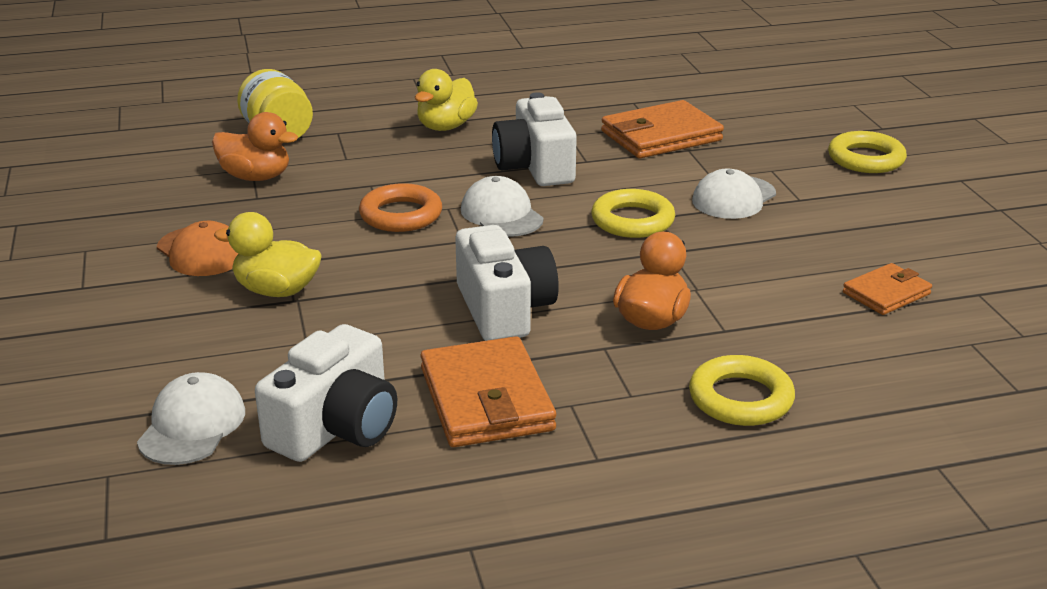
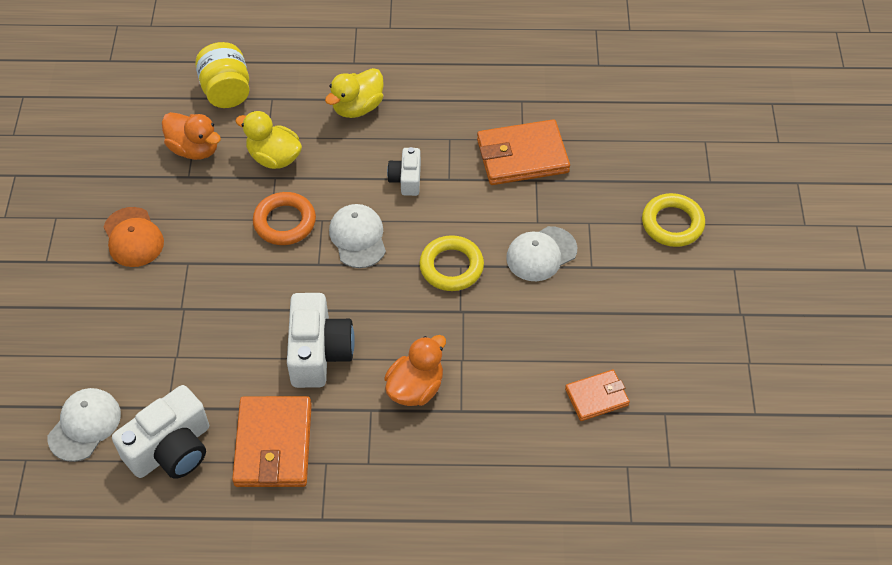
camera: 15 degrees right, 25 degrees up
(276, 291) = (172, 295): yellow duck -> yellow duck (274, 157)
(535, 167) = (406, 179): white camera -> white camera, size x0.56
(740, 398) = (438, 484): yellow ring -> none

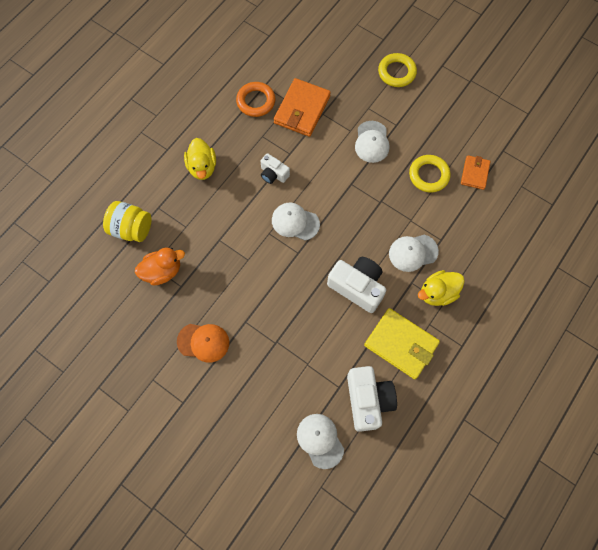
camera: 55 degrees left, 15 degrees up
(273, 444) = (401, 344): orange wallet -> yellow wallet
(274, 157) = (204, 232): yellow duck -> yellow duck (437, 293)
(284, 222) = (255, 253): orange ring -> orange ring (256, 101)
(415, 388) = (413, 252): orange duck -> white cap
(451, 267) = (349, 188): yellow ring -> yellow ring (428, 175)

